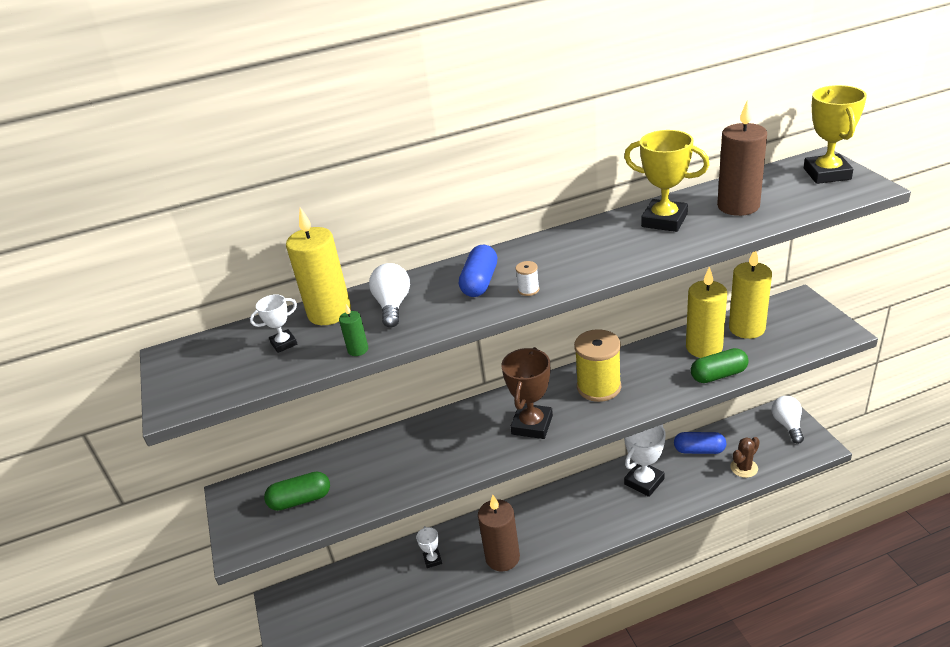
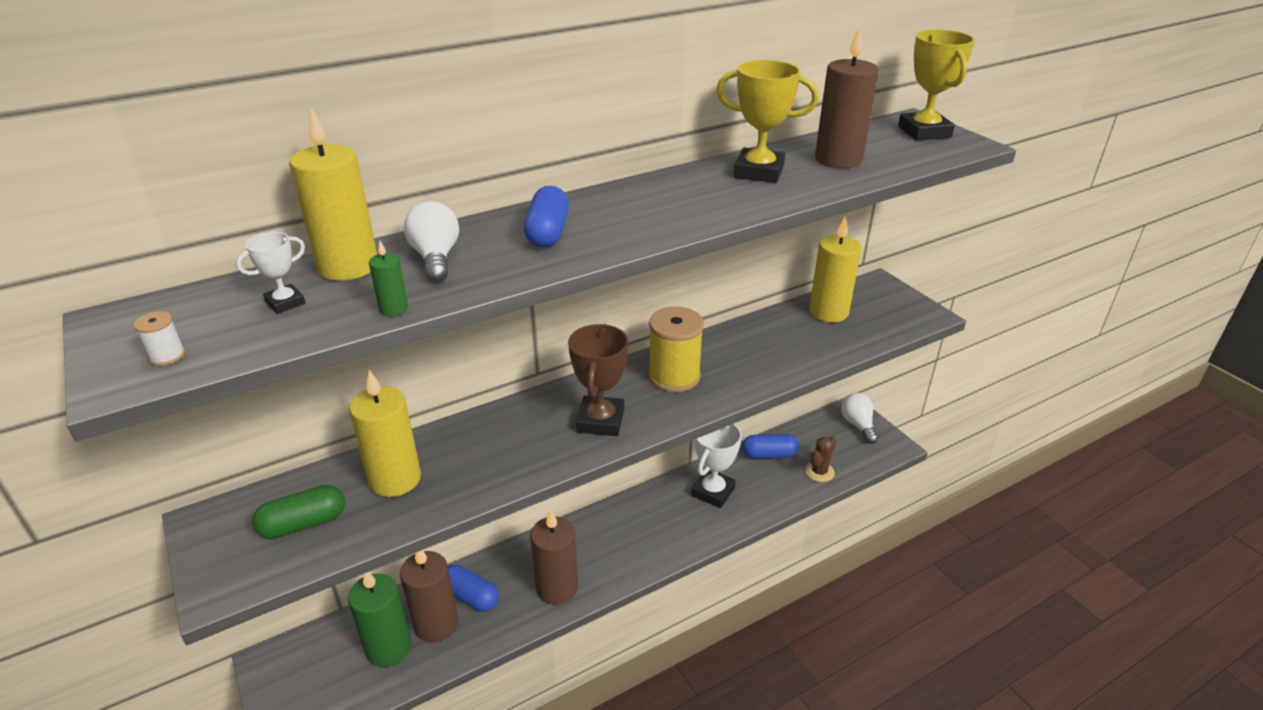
camera: 15 degrees left, 0 degrees up
(367, 596) = (389, 648): none -> green candle
(405, 580) = (436, 624): none -> brown candle
(432, 560) = (470, 596): white trophy -> blue capsule
(528, 290) = (611, 240): white spool -> white spool (167, 356)
(704, 347) = (786, 332): yellow candle -> yellow candle (395, 479)
(718, 375) = (807, 360): green capsule -> none

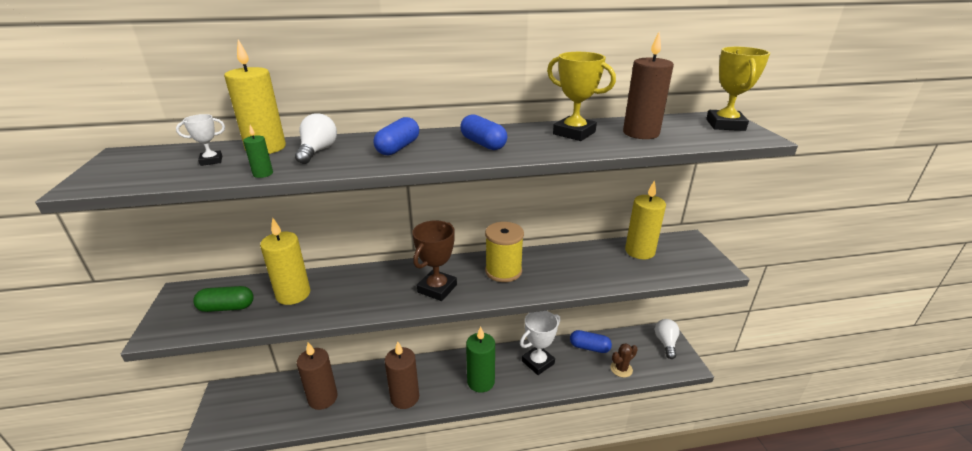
camera: 20 degrees right, 5 degrees down
(167, 356) = (122, 177): white spool -> none
(389, 648) = (289, 404): green candle -> green candle (481, 381)
(470, 596) = (351, 387): blue capsule -> blue capsule (483, 144)

